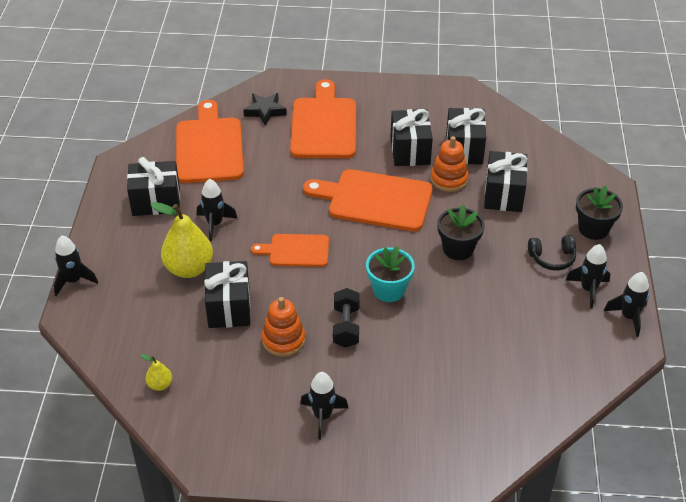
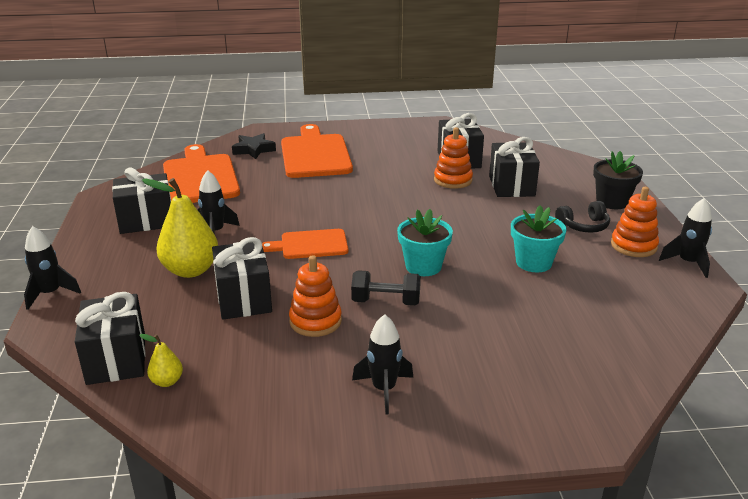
camera: 10 degrees left, 15 degrees down
(346, 326) = (386, 302): black dumbbell -> black dumbbell turned 75 degrees counterclockwise
(375, 200) = (384, 200): orange cutting board -> none
(410, 151) = (406, 164): black gift -> black gift (116, 359)
(458, 249) = (484, 228): black flower pot -> none
(488, 298) = (533, 262): none -> turquoise flower pot
(588, 289) = (633, 246): black rocket -> orange stacking toy

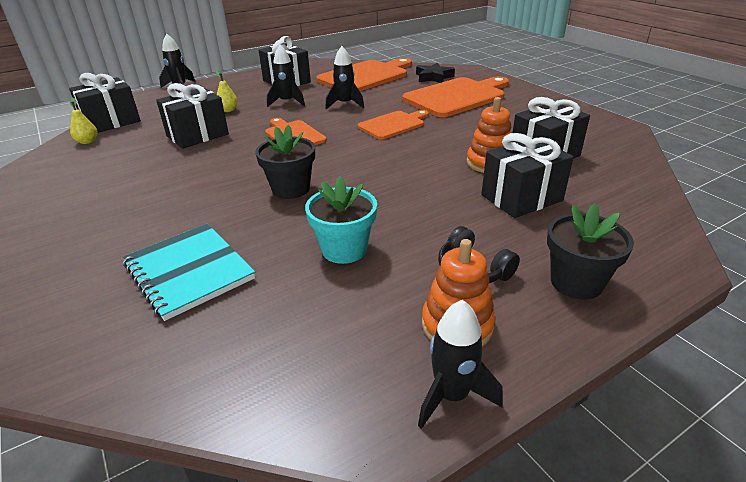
camera: 65 degrees right, 5 degrees up
(190, 270) = (228, 110): yellow pear -> yellow pear, size x0.47
(315, 321) = (175, 166): orange stacking toy -> none
(342, 195) = (393, 125): none -> orange cutting board
(384, 389) = (80, 218): black rocket -> black rocket (345, 104)
(386, 302) = (217, 187): black dumbbell -> none
(423, 266) = (291, 189): turquoise flower pot -> black flower pot
(523, 333) = (188, 272): none -> turquoise notebook

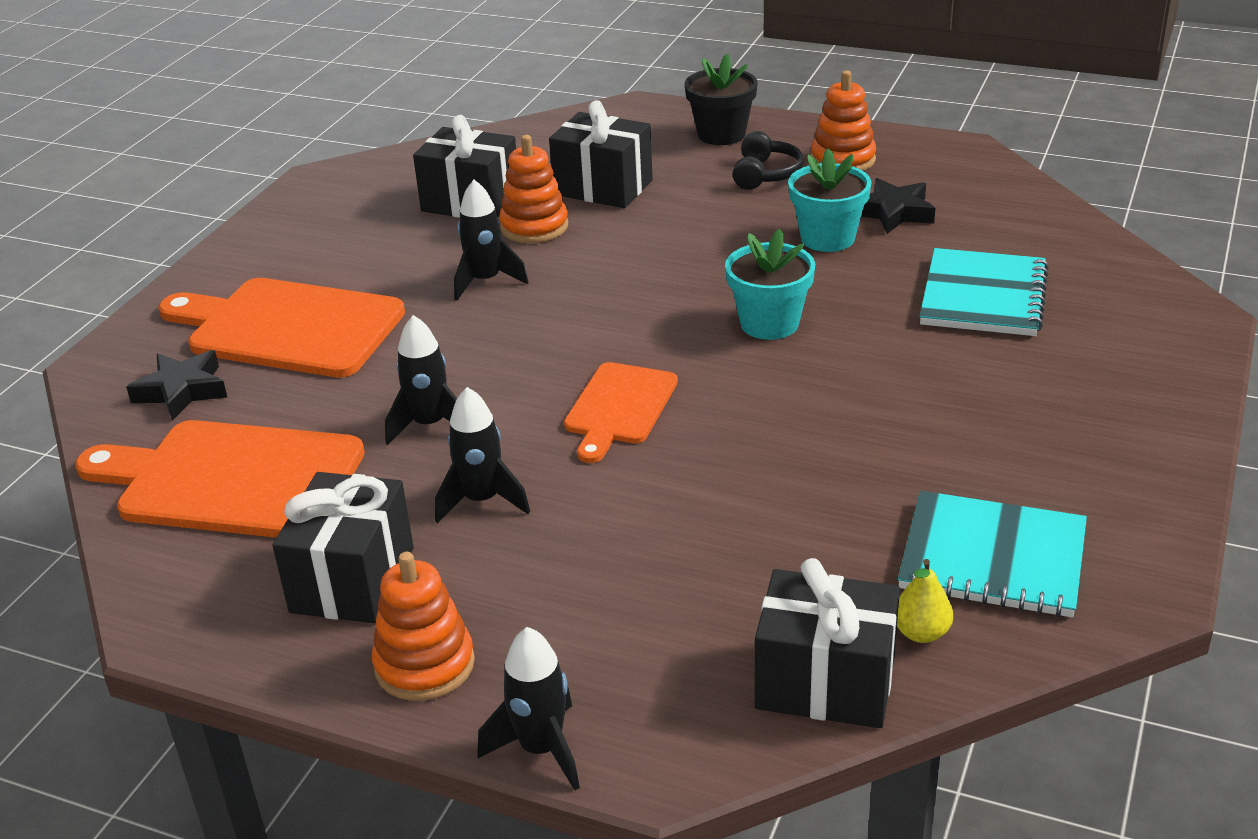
camera: 125 degrees left, 0 degrees up
(74, 167) = (992, 559): none -> turquoise notebook
(197, 135) = (735, 510): black gift -> none
(228, 110) = (596, 553): yellow pear -> none
(235, 82) = (424, 665): none -> orange stacking toy
(291, 189) = (769, 323): black flower pot -> turquoise flower pot
(336, 299) = (894, 212): none -> black star
(393, 125) = (479, 337): orange cutting board -> none
(452, 395) = (908, 142): black rocket -> black rocket (485, 281)

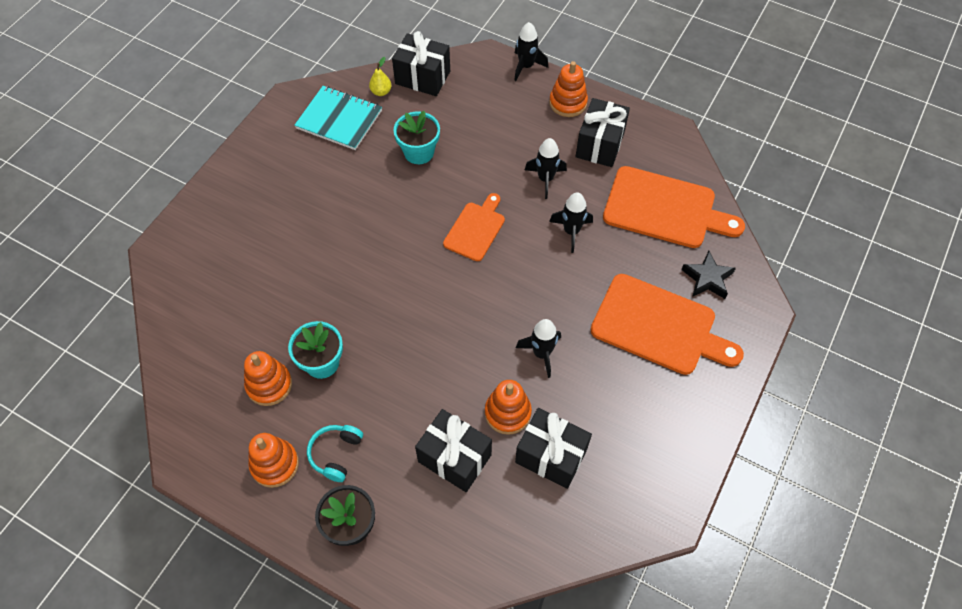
camera: 175 degrees left, 25 degrees up
(765, 174) = (336, 454): black headphones -> turquoise headphones
(769, 323) = (383, 283): turquoise flower pot -> turquoise flower pot (419, 152)
(894, 212) = (269, 385): black star -> orange stacking toy
(983, 296) = (258, 287): turquoise notebook -> none

